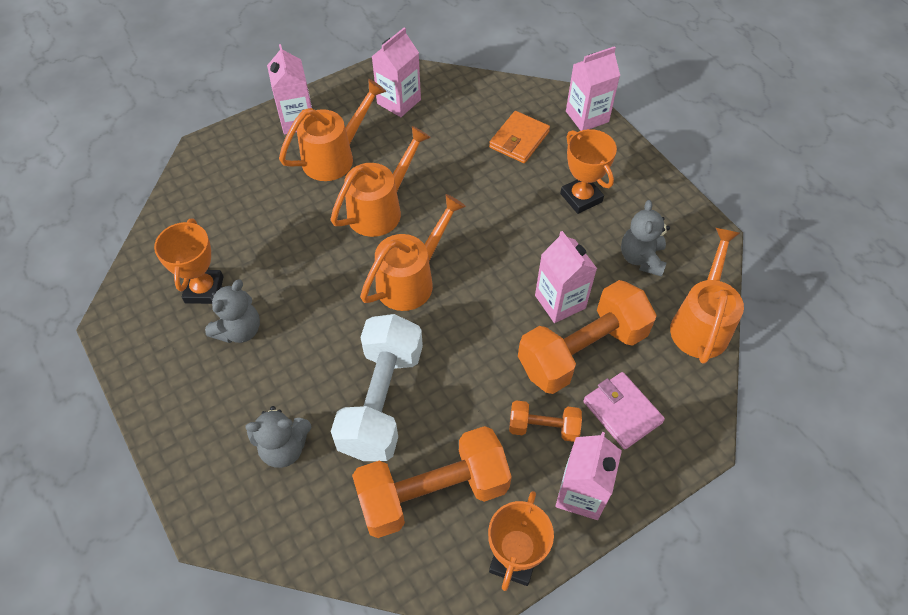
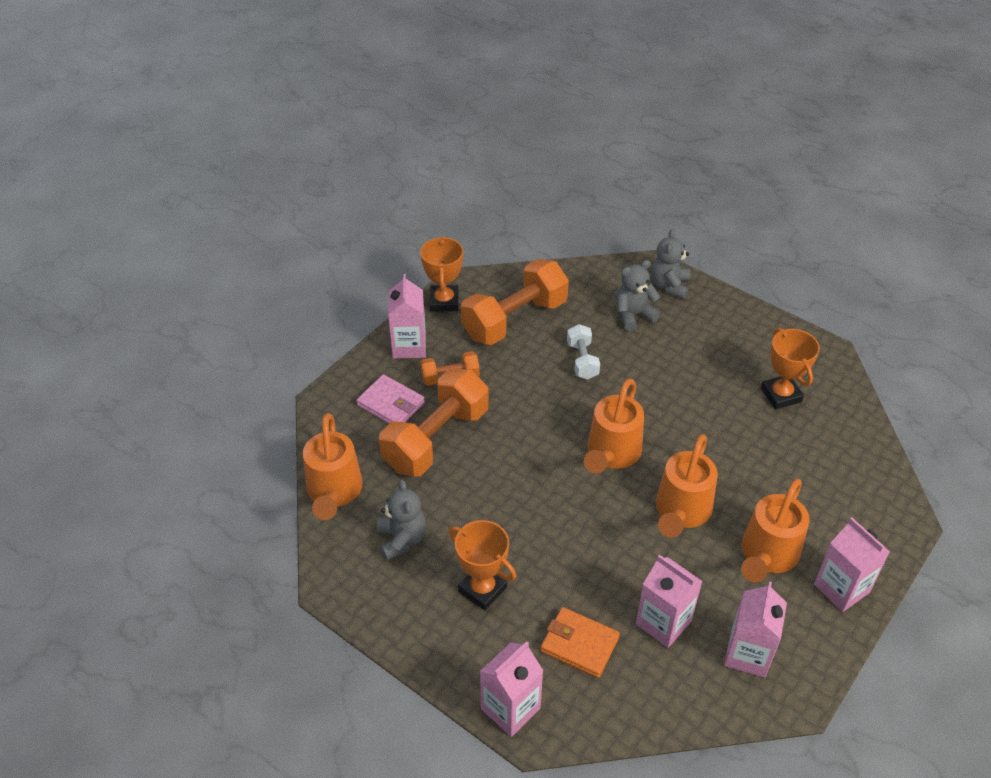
camera: 160 degrees right, 10 degrees down
(239, 330) = (726, 375): grey teddy bear -> grey teddy bear (669, 285)
(381, 400) = (582, 360): white dumbbell -> white dumbbell, size x0.50
(519, 140) = (579, 644): orange wallet -> orange wallet turned 75 degrees counterclockwise
(560, 302) = (469, 474): pink carton -> pink carton (663, 622)

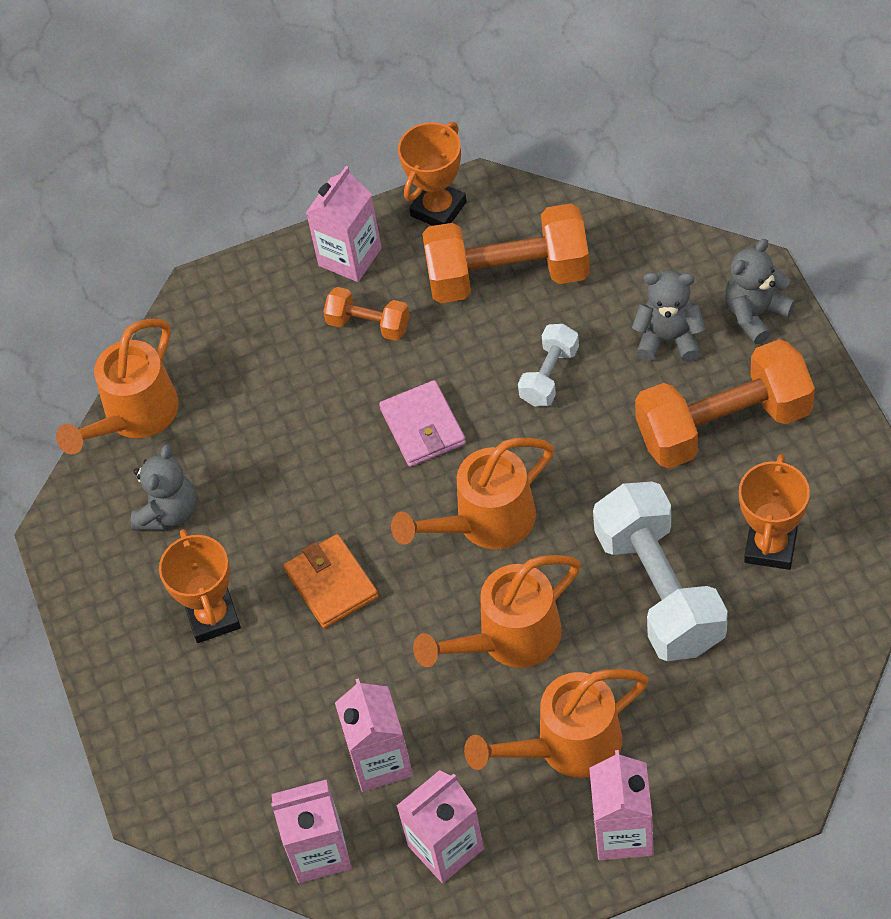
camera: 40 degrees right, 10 degrees up
(391, 404) = (273, 330): pink wallet -> pink wallet (423, 427)
(436, 439) = (293, 402): orange dumbbell -> orange dumbbell (724, 425)
(510, 708) = (146, 766): pink carton -> pink carton (319, 851)
(579, 644) = (269, 736): orange wallet -> orange wallet (331, 584)
(742, 444) = (659, 590): none -> white dumbbell

